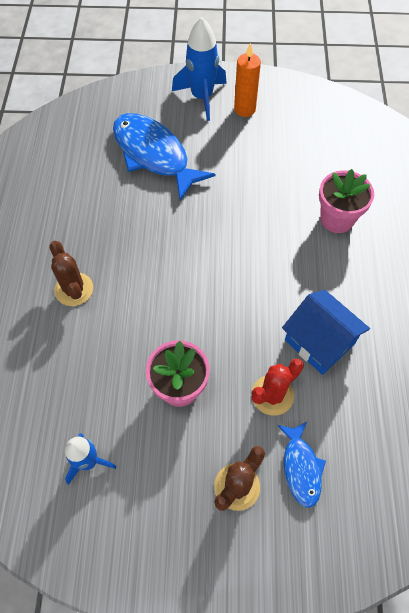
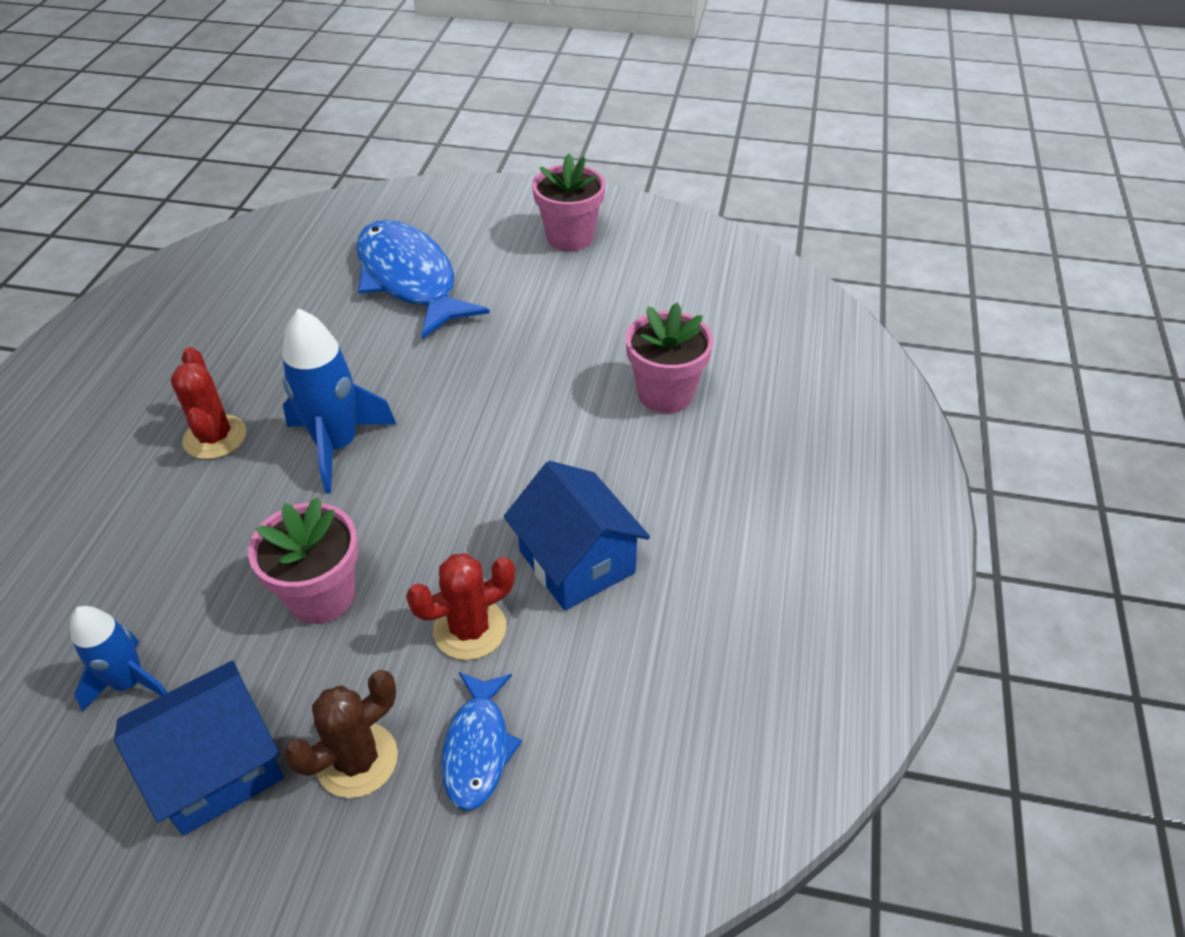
camera: 10 degrees right, 15 degrees down
(74, 289) = (215, 437): brown cactus -> red cactus
(160, 505) = (217, 768): none -> blue house
(202, 97) = (510, 216): blue rocket -> blue rocket (337, 446)
(244, 109) = (570, 237): orange candle -> pink flower pot

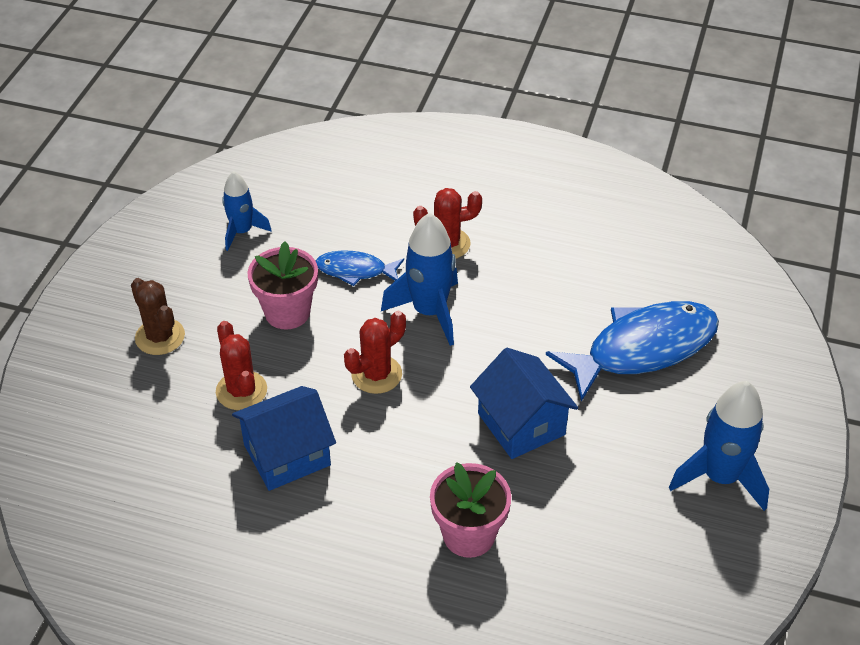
camera: 95 degrees right, 0 degrees up
(217, 768) = (174, 276): blue house -> blue house (521, 424)
(442, 487) = (376, 374): none -> red cactus
(477, 748) = (150, 394): blue fish -> blue fish (355, 270)
(570, 237) = (720, 477): pink flower pot -> blue rocket

